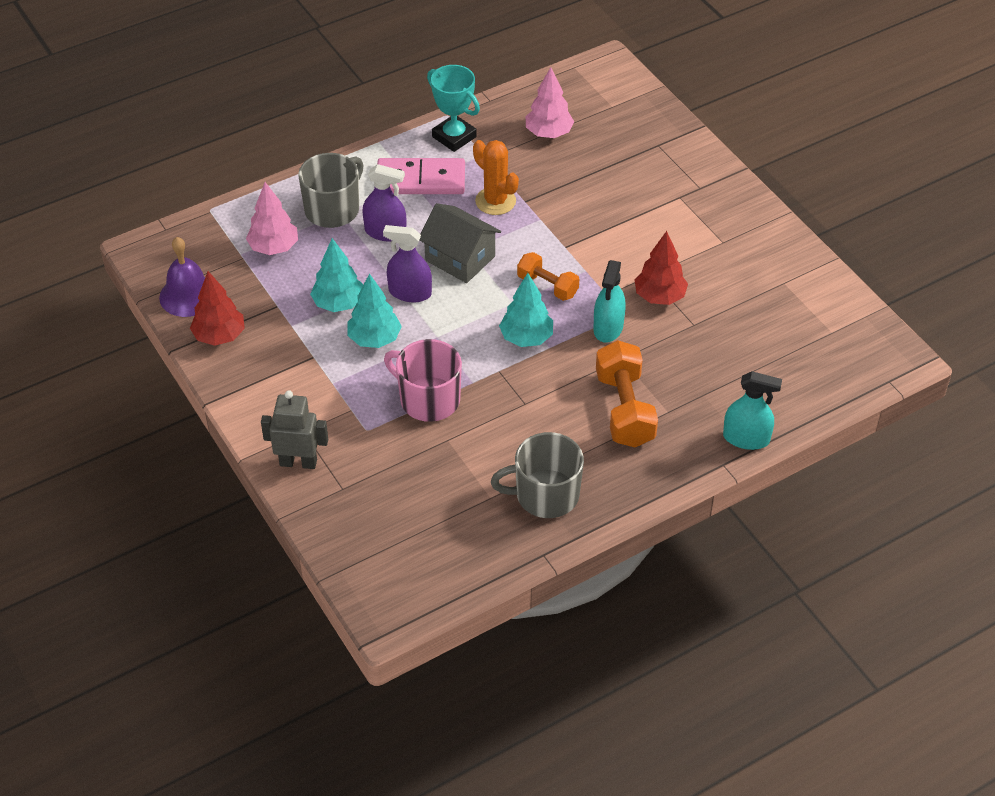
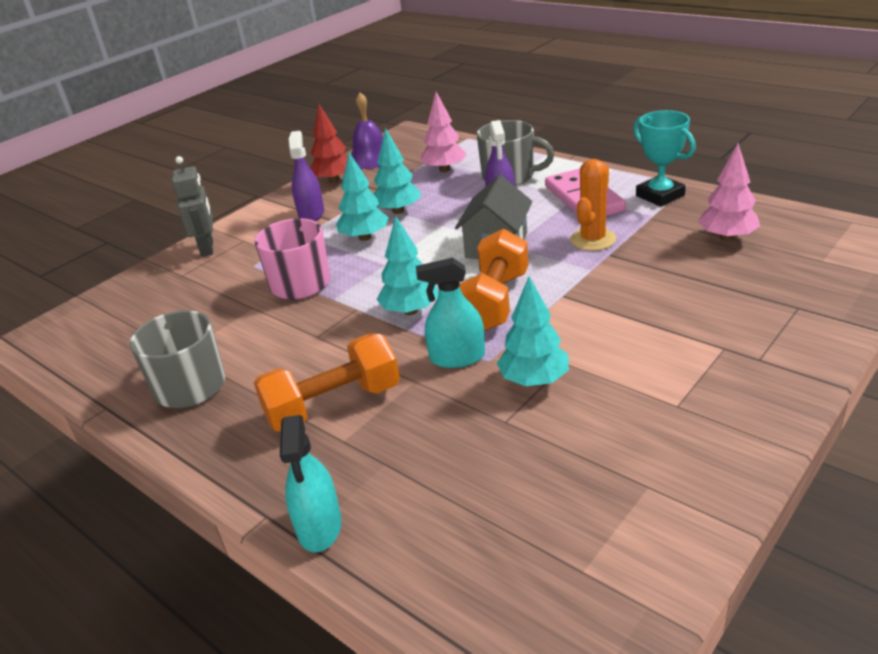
camera: 75 degrees right, 15 degrees down
(410, 292) = (433, 236): purple spray bottle -> purple spray bottle (311, 214)
(454, 137) = (660, 196): turquoise trophy -> turquoise trophy turned 60 degrees counterclockwise
(547, 286) = (495, 301): orange dumbbell -> orange dumbbell, size x1.62
(659, 297) = (534, 380): red tree -> turquoise tree

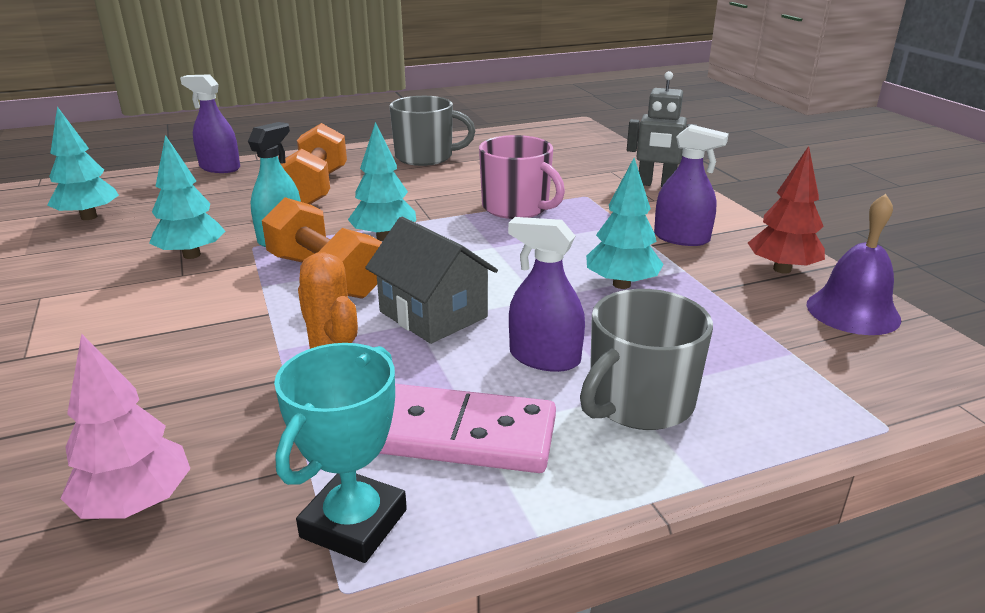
camera: 115 degrees right, 5 degrees down
(319, 527) = (220, 168): turquoise spray bottle -> purple spray bottle
(364, 237) = (573, 251): turquoise tree -> turquoise tree (89, 217)
(444, 169) = (737, 355): pink tree -> none
(660, 196) = (354, 523): turquoise trophy -> turquoise trophy turned 60 degrees counterclockwise

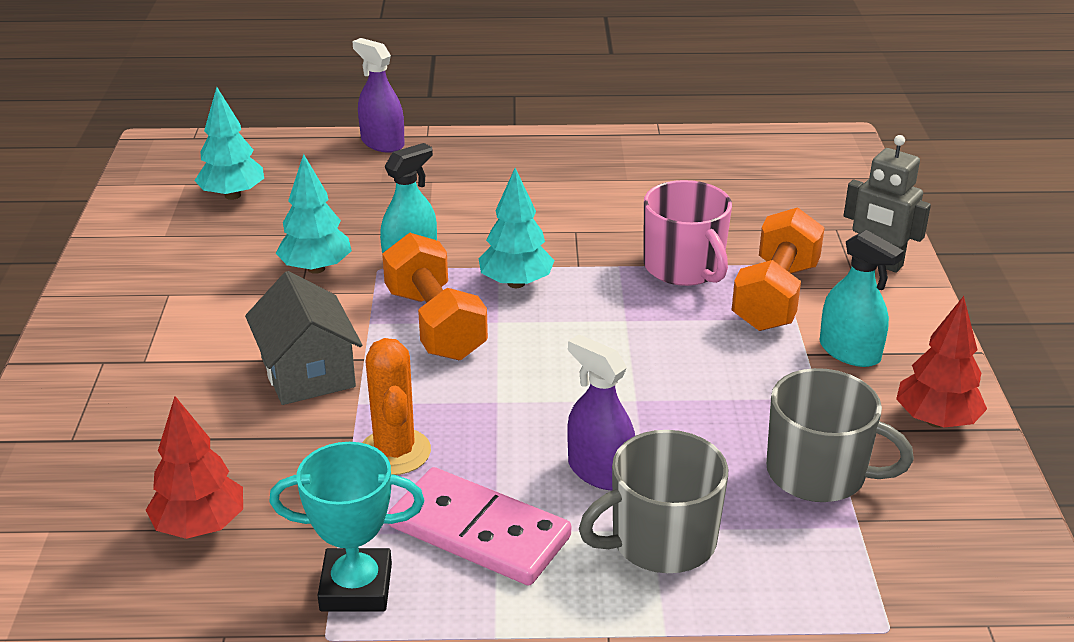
camera: 20 degrees right, 5 degrees up
(136, 504) = (200, 526): pink tree -> red tree
(315, 188) = (473, 195): orange dumbbell -> orange dumbbell (775, 296)
(354, 523) = (356, 587): turquoise trophy -> turquoise trophy turned 45 degrees clockwise
(425, 157) = (620, 165): grey mug -> grey mug (818, 473)
(433, 314) = (518, 395): grey house -> grey house (308, 372)
(621, 284) = (735, 401): turquoise tree -> none
(681, 238) = (849, 351): purple spray bottle -> turquoise spray bottle
(853, 311) = (971, 494): purple bell -> none

